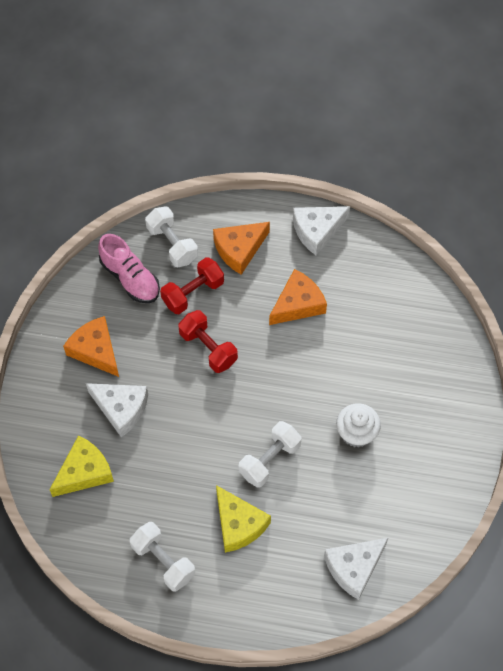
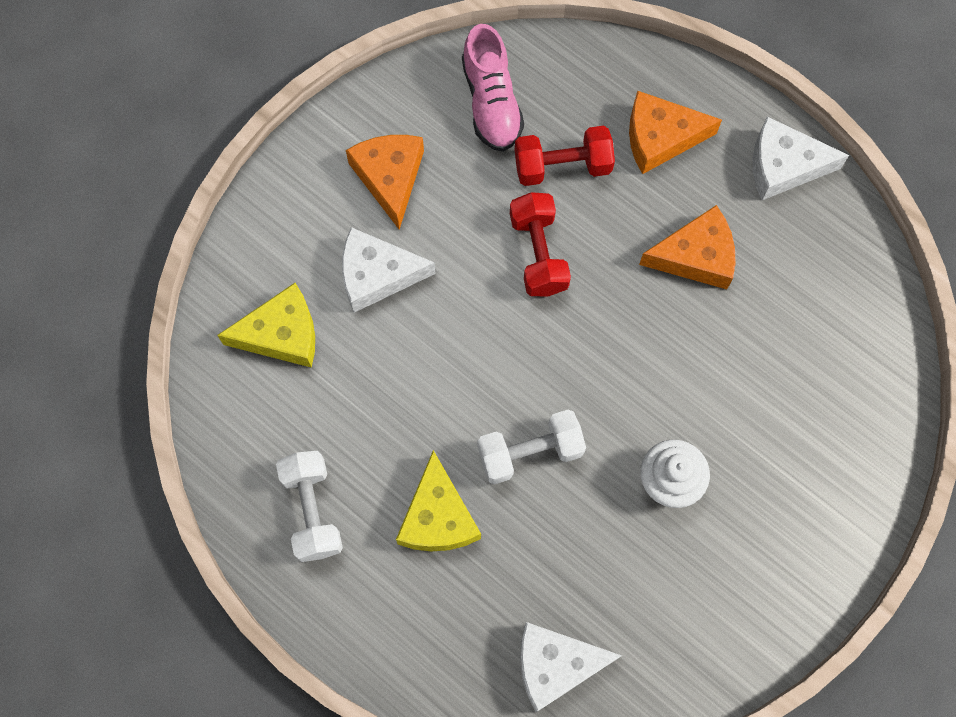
camera: 30 degrees right, 10 degrees up
(121, 409) = (377, 275): white cheese -> white cheese turned 120 degrees clockwise
(172, 244) = (574, 84): white dumbbell -> none

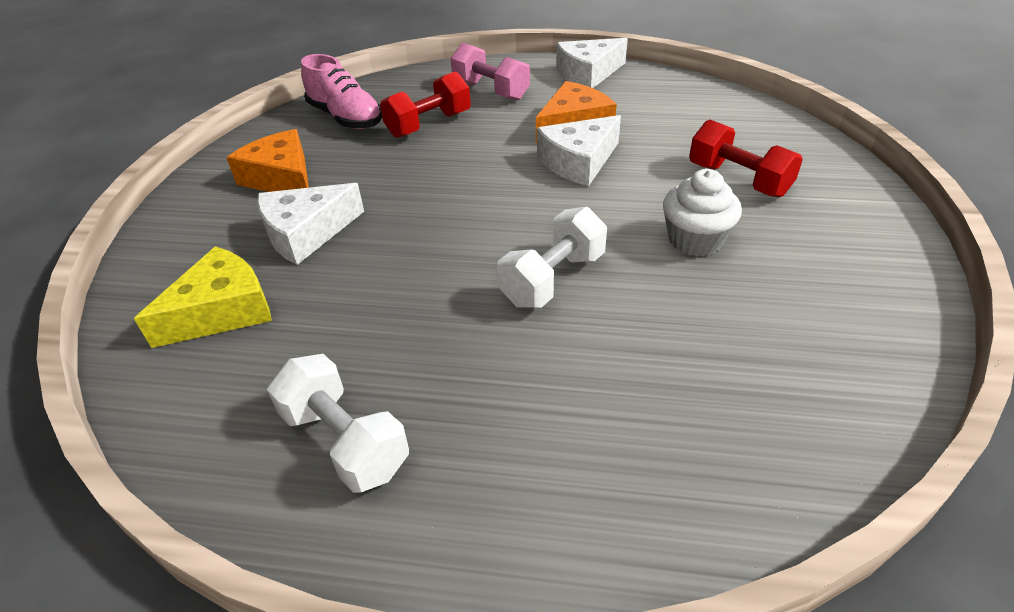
camera: 30 degrees left, 30 degrees down
(438, 517) = (502, 371): yellow cheese -> none
(538, 253) = (448, 168): red dumbbell -> red dumbbell (738, 180)
(555, 665) = (754, 433): white cheese -> white cheese (578, 162)
(660, 137) = (491, 91): orange cheese -> pink dumbbell

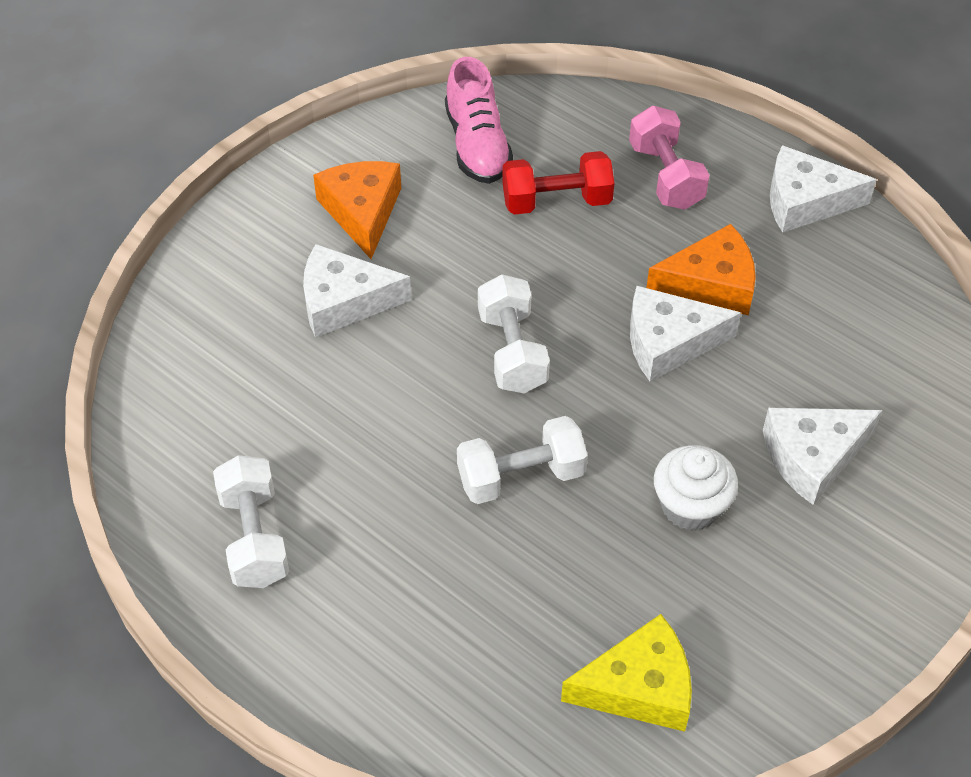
camera: 30 degrees right, 10 degrees up
(222, 311) = (230, 358): yellow cheese -> yellow cheese (639, 687)
(472, 209) = (512, 351): none -> white dumbbell
(738, 180) = (812, 457): red dumbbell -> white cheese

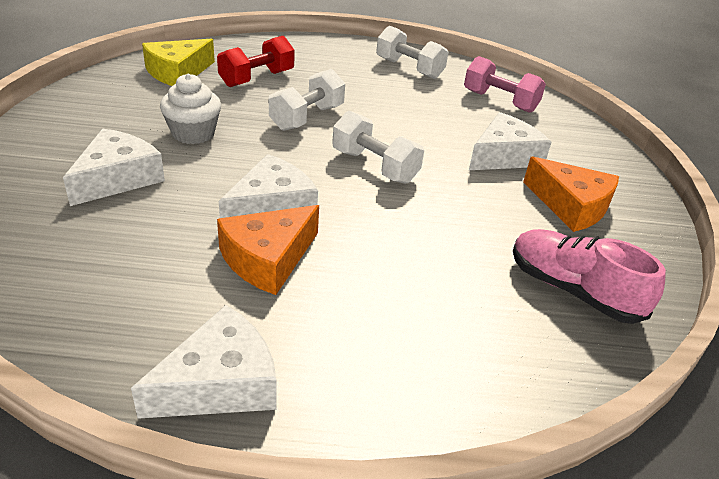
camera: 140 degrees right, 15 degrees down
(556, 201) = (455, 271): red dumbbell -> red dumbbell (257, 79)
(665, 176) = (388, 341): pink dumbbell -> pink dumbbell (499, 101)

